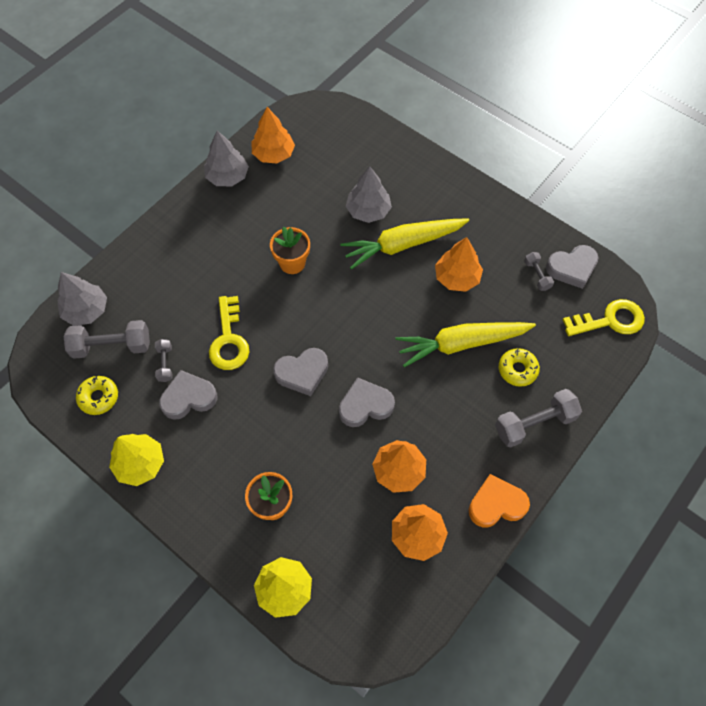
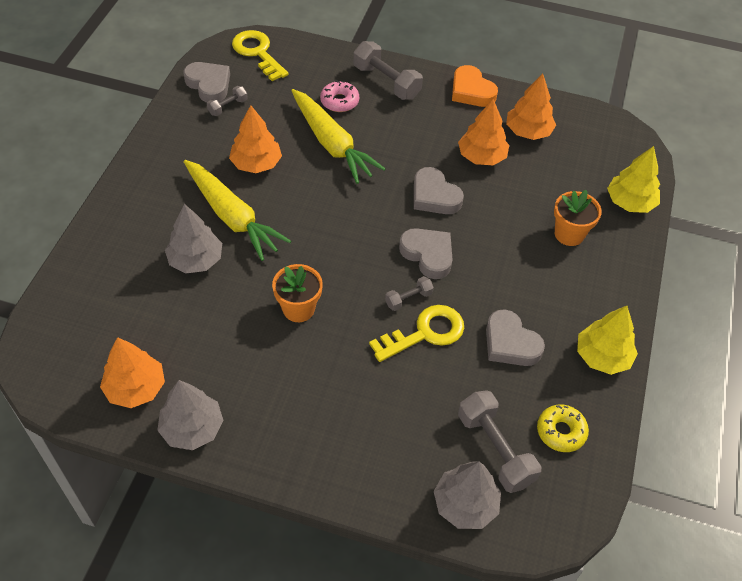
camera: 115 degrees left, 10 degrees down
(165, 364) = (485, 383): grey dumbbell -> grey dumbbell (408, 299)
(517, 370) = (339, 101): yellow donut -> pink donut

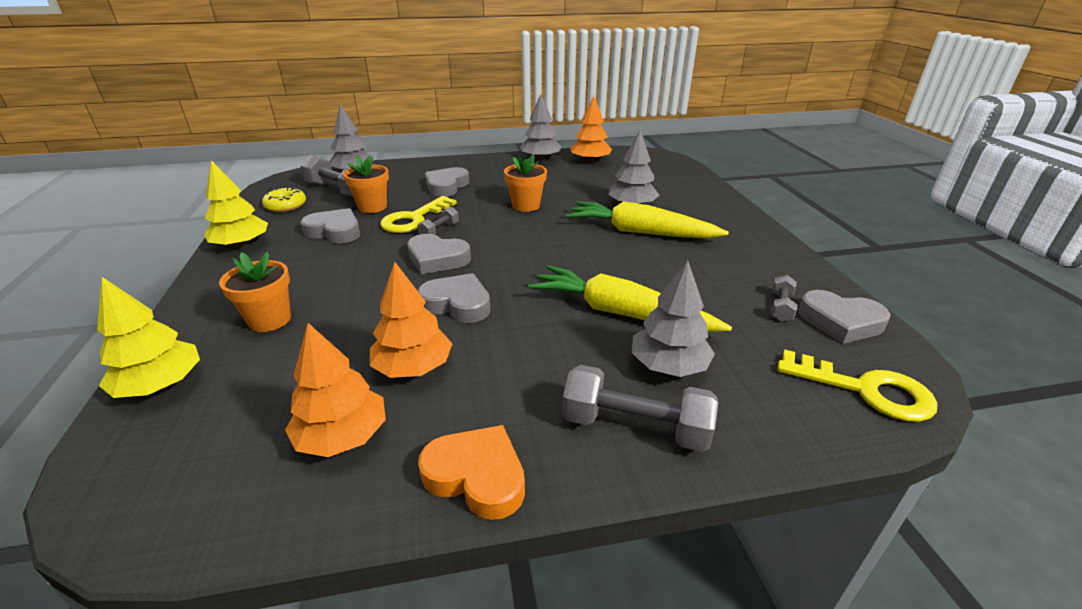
camera: 155 degrees right, 20 degrees down
(256, 163) = (673, 270): orange tree -> none
(339, 101) = (668, 366): pink donut -> grey tree
(359, 398) = (446, 186): none -> grey heart
(462, 381) = (372, 207): none -> orange flower pot

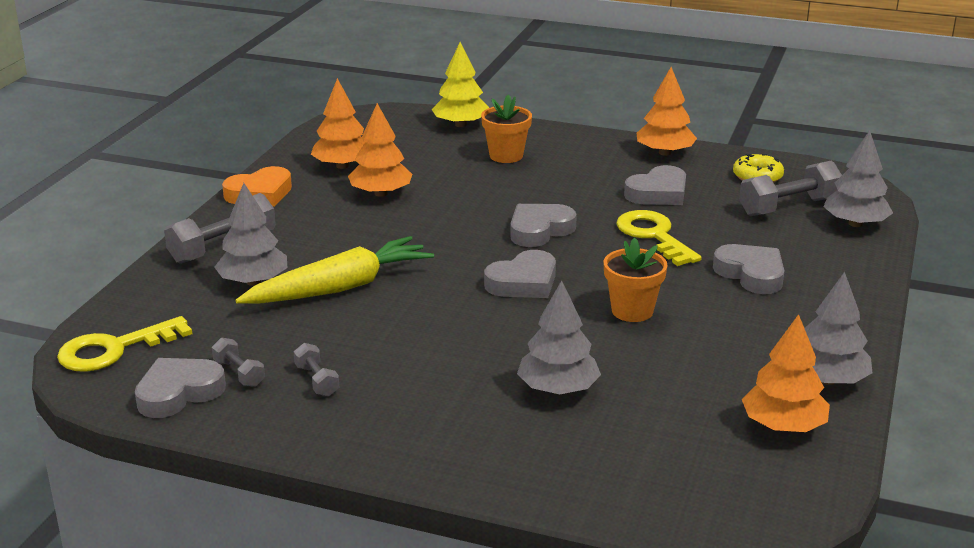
camera: 120 degrees right, 5 degrees down
(241, 245) = (665, 153): yellow tree -> orange tree
(372, 207) = (713, 219): orange flower pot -> none
(439, 231) = (607, 243): grey dumbbell -> grey dumbbell (317, 380)
(457, 304) = (445, 223): grey heart -> grey heart (523, 282)
(640, 232) = (476, 362): yellow carrot -> none

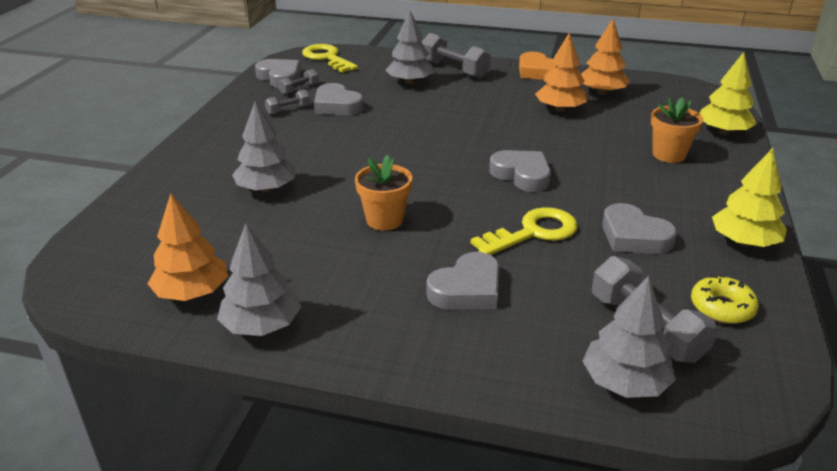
camera: 85 degrees right, 5 degrees up
(340, 288) = (406, 107): yellow carrot -> none
(523, 282) = (426, 171): grey heart -> grey heart (337, 105)
(665, 153) = (744, 242): orange tree -> yellow tree

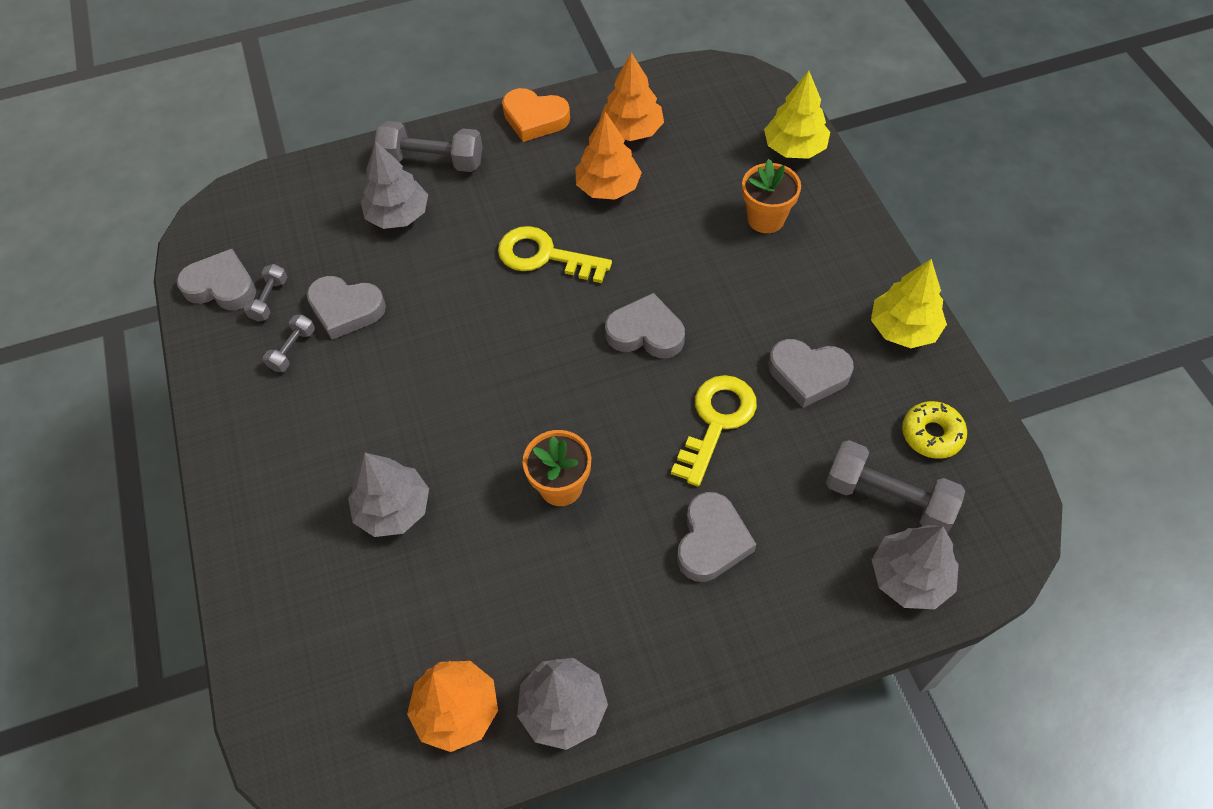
camera: 30 degrees left, 25 degrees up
(327, 58) = (248, 212): yellow key -> yellow key (544, 256)

